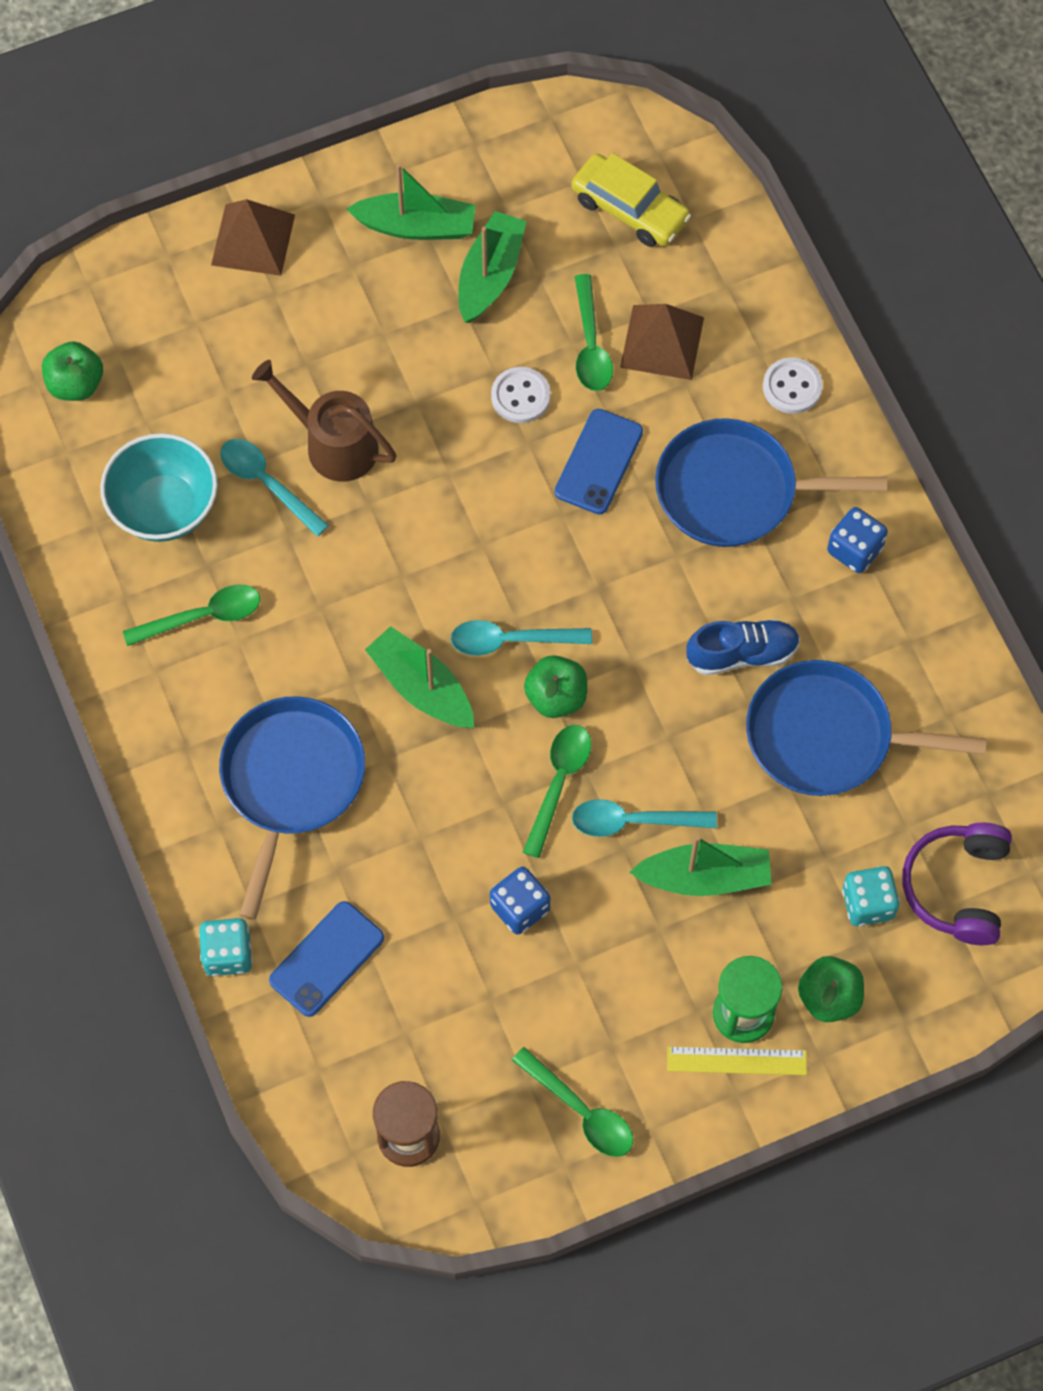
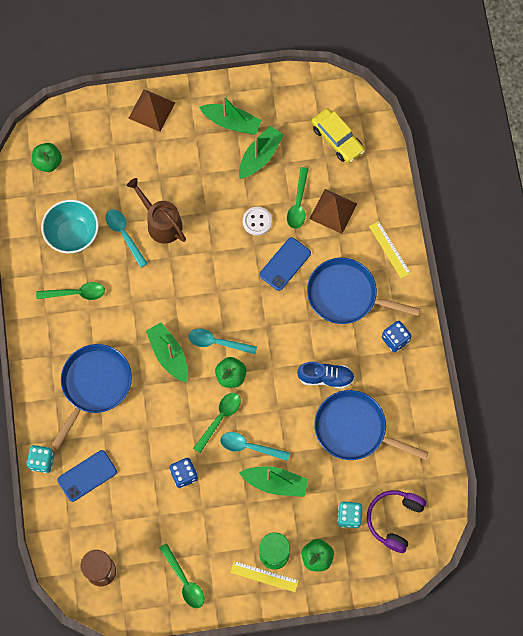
camera: 15 degrees right, 5 degrees up
(792, 387) = (389, 249): white button -> yellow ruler

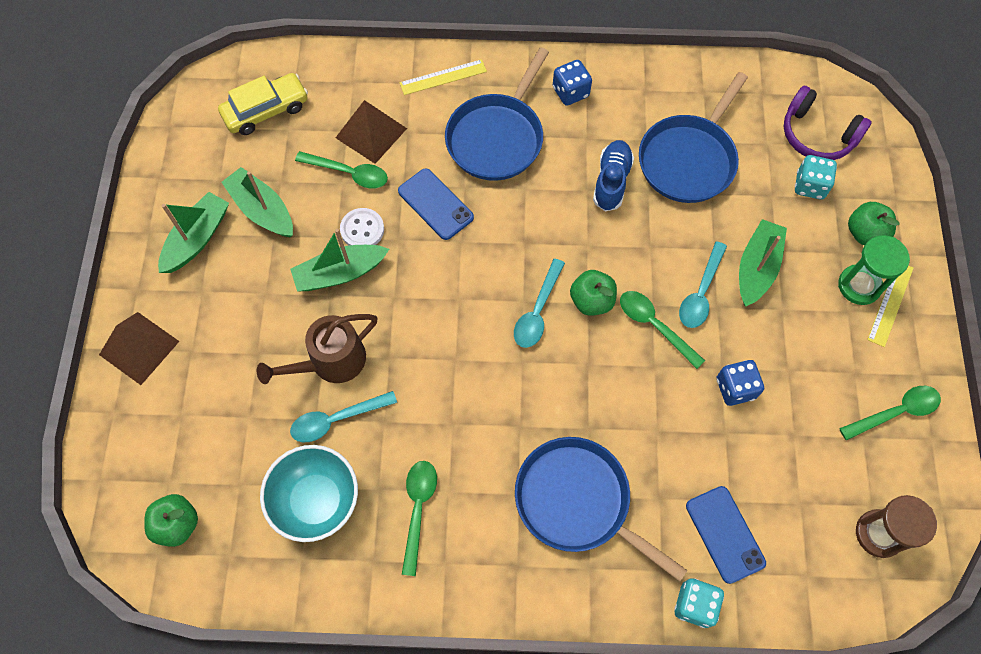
camera: 80 degrees left, 5 degrees down
(168, 355) = (545, 382): green boat -> green boat (340, 273)

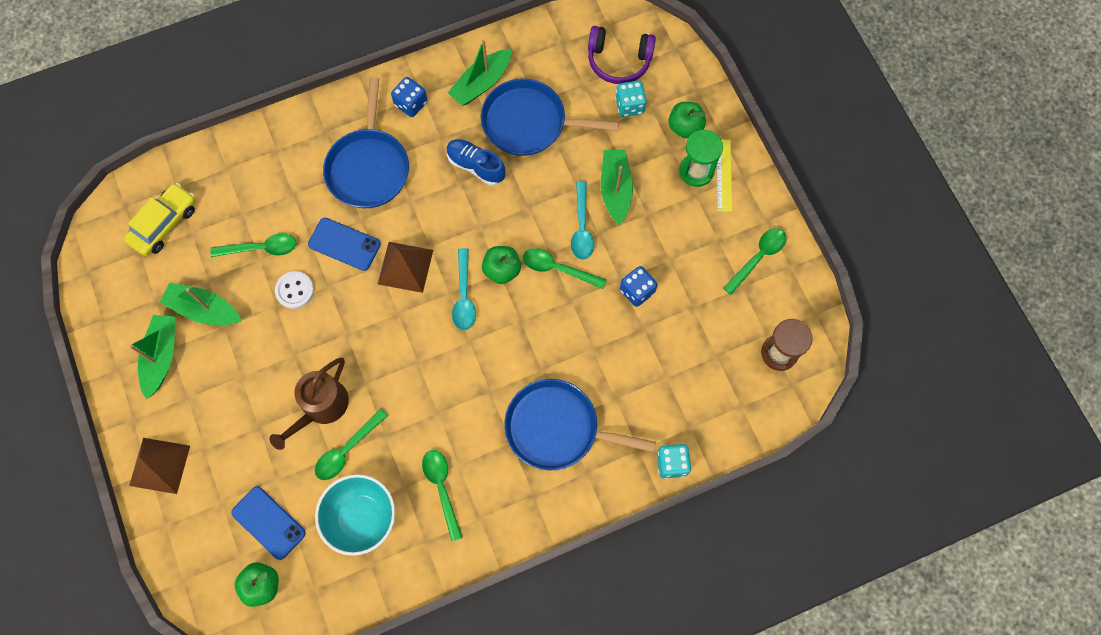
camera: 25 degrees left, 5 degrees up
(336, 420) = (346, 450): turquoise spoon -> green spoon
(340, 273) = (294, 334): green boat -> green boat (481, 83)
(371, 133) = (263, 206): brown pyramid -> brown pyramid (405, 267)
(443, 77) = (300, 133): yellow ruler -> none
(611, 181) = (476, 166): blue shoe -> blue shoe turned 45 degrees counterclockwise
(689, 160) = (528, 123): blue pan -> blue pan turned 90 degrees clockwise
(725, 534) = (672, 403): blue phone -> blue phone (268, 522)

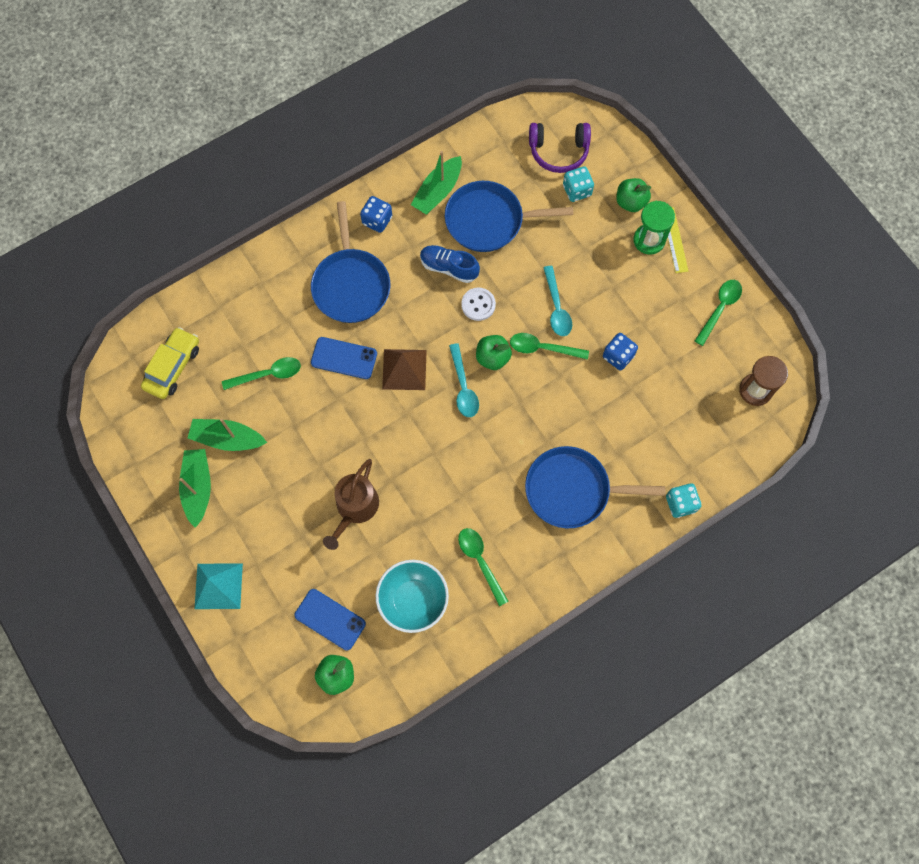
camera: 10 degrees left, 0 degrees up
(159, 465) = (218, 586): brown pyramid -> turquoise pyramid
(295, 290) = (307, 407): white button -> white button (478, 305)
(346, 450) = (387, 542): green spoon -> none
(615, 189) = (580, 268): green boat -> none

